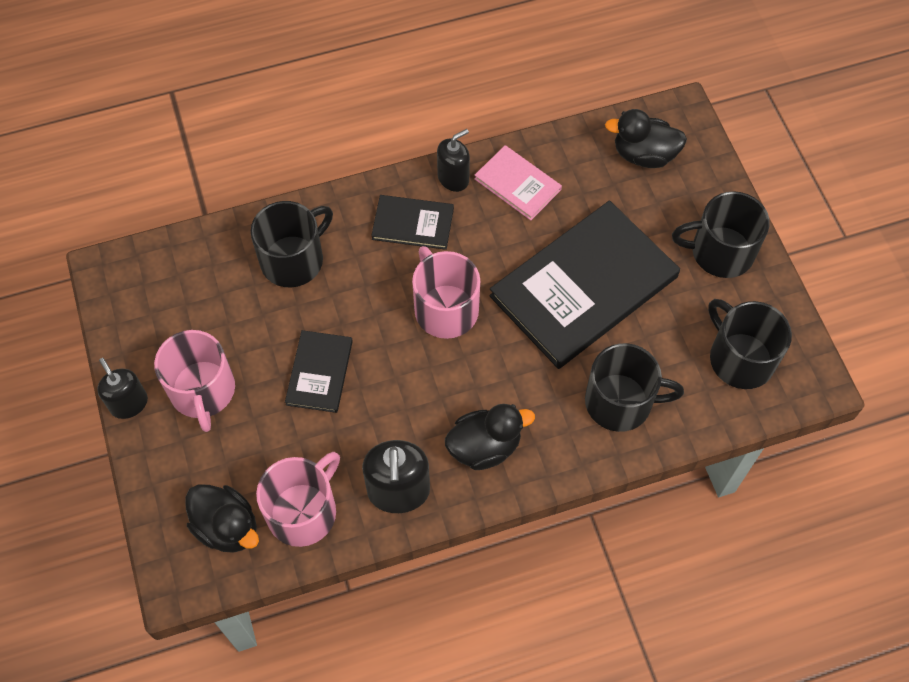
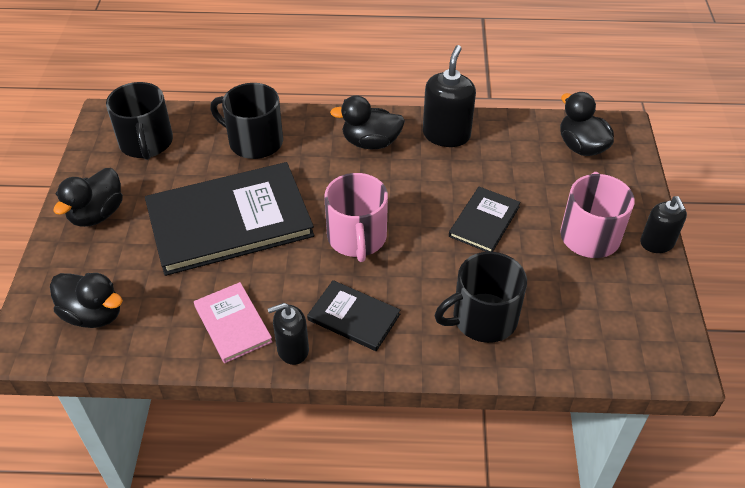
camera: 160 degrees left, 15 degrees down
(303, 511) = (521, 141): pink mug -> none
(720, 251) = (97, 214): black mug -> black duck

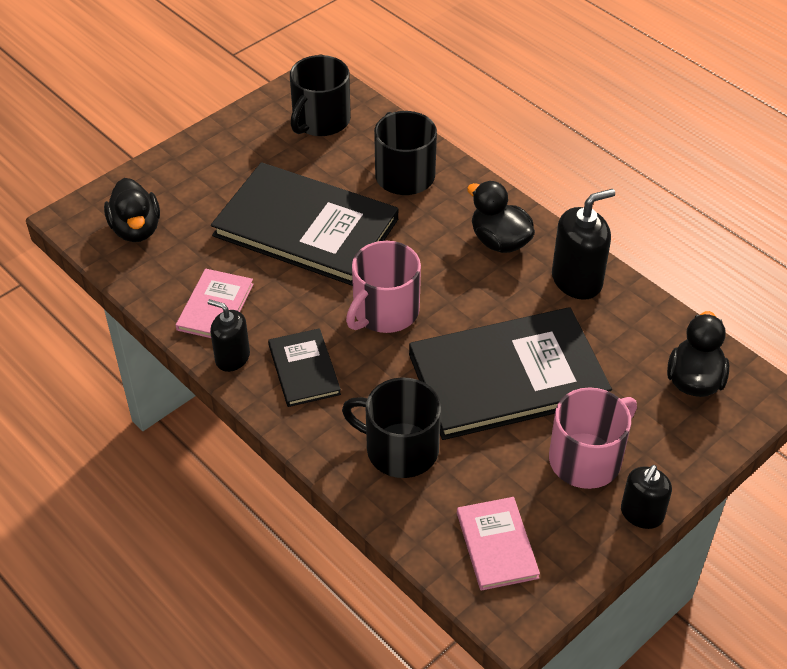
camera: 45 degrees right, 0 degrees up
(97, 214) = (221, 155): black duck -> none
(484, 221) = (507, 377): black book -> black book, size x2.08
(613, 328) = (497, 545): none -> pink book

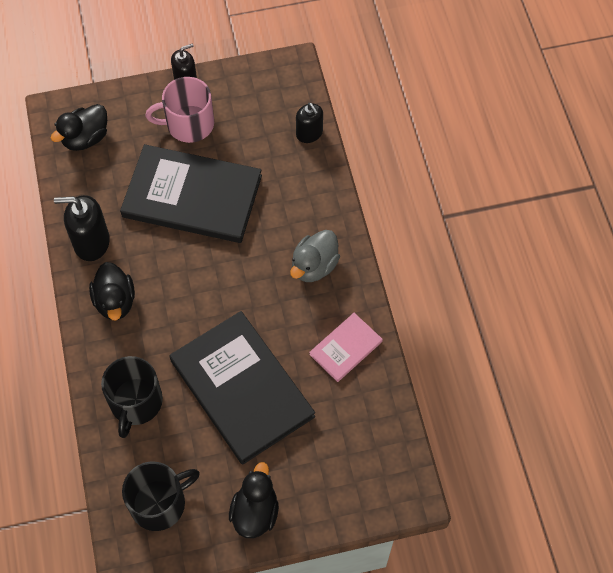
camera: 150 degrees left, 15 degrees up
(136, 229) = (368, 456): black duck -> black duck (255, 512)
(232, 357) = (355, 299): black soap dispenser -> black soap dispenser (309, 133)
(304, 369) = (314, 266): black book -> grey duck
(384, 311) = (234, 284): pink mug -> none
(400, 449) = (290, 182): black mug -> none
(497, 545) = (275, 103): pink book -> none

